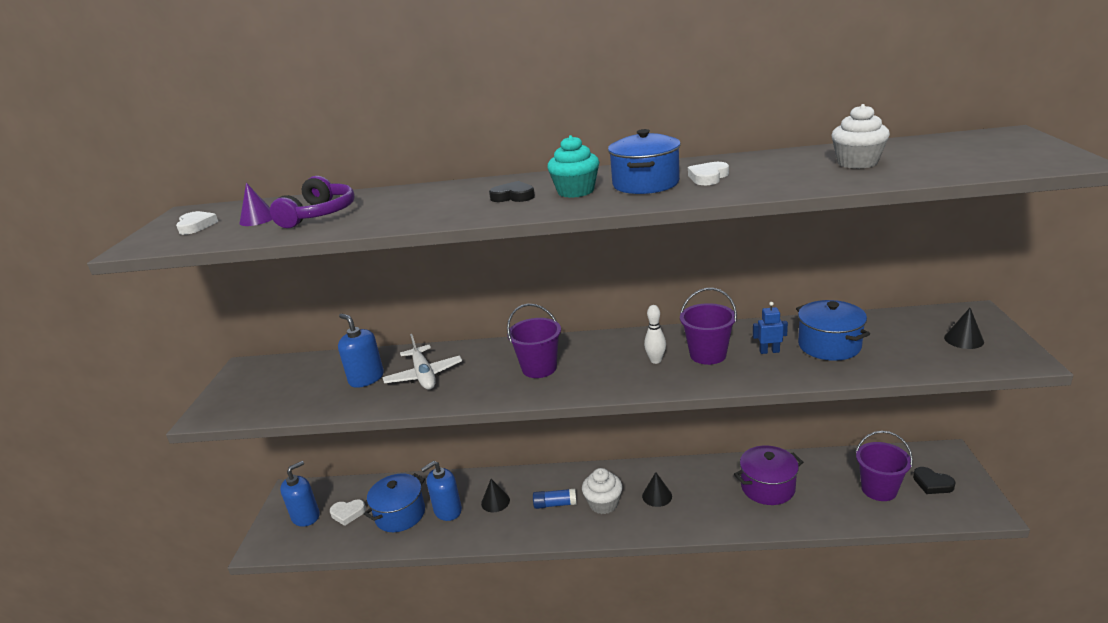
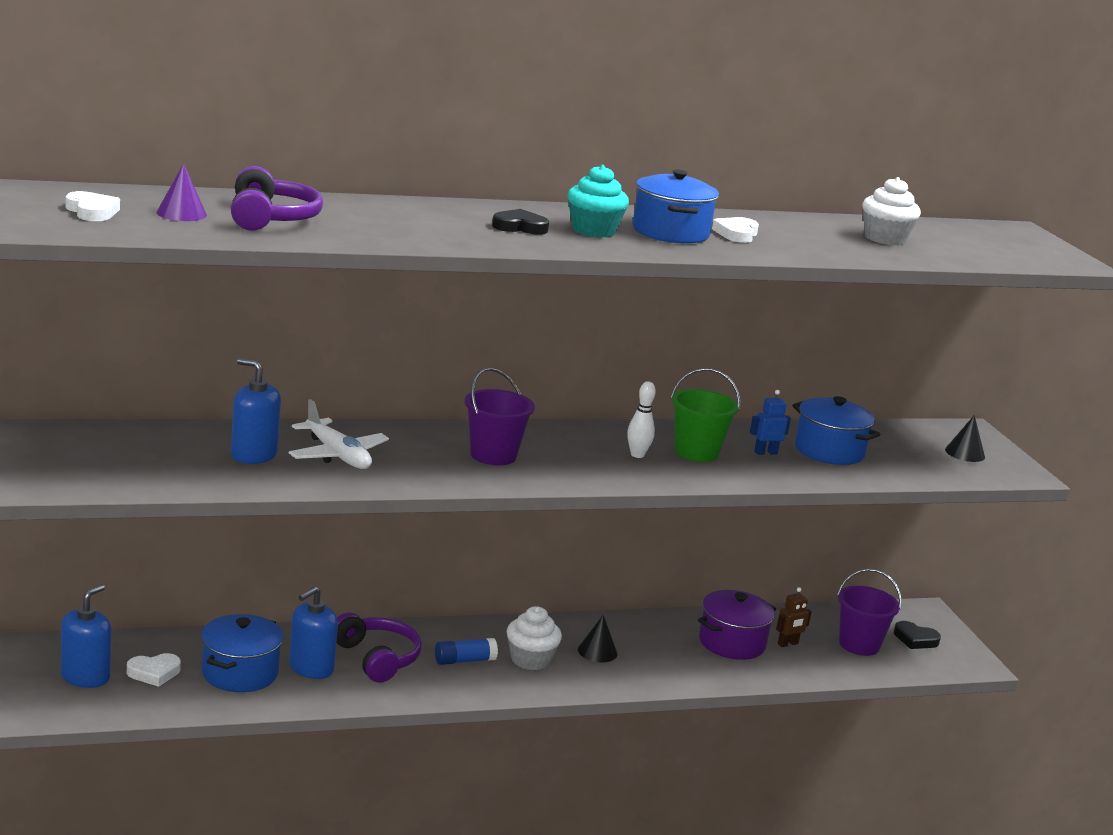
camera: 25 degrees left, 5 degrees down
(495, 501) = (377, 658): black cone -> purple headphones
(708, 355) = (696, 452): purple bucket -> green bucket
(815, 488) = (788, 644): none -> brown robot

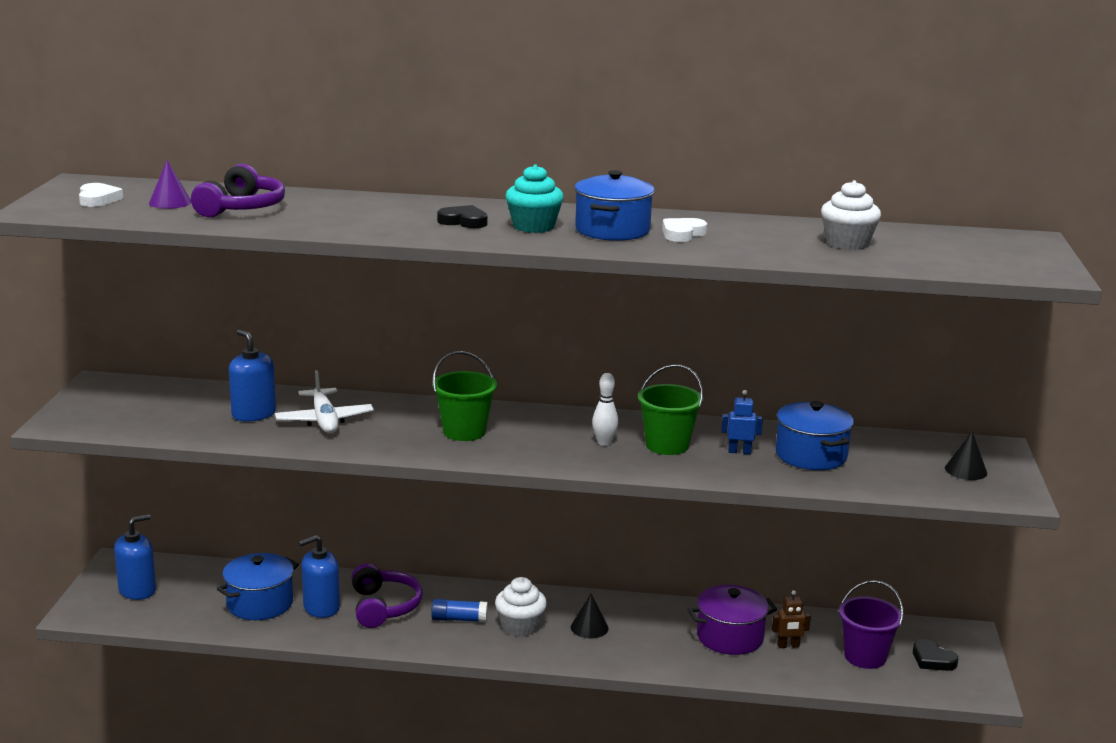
camera: 25 degrees right, 0 degrees up
(154, 673) = (192, 594): white heart -> none
(493, 455) = (464, 432): purple bucket -> green bucket

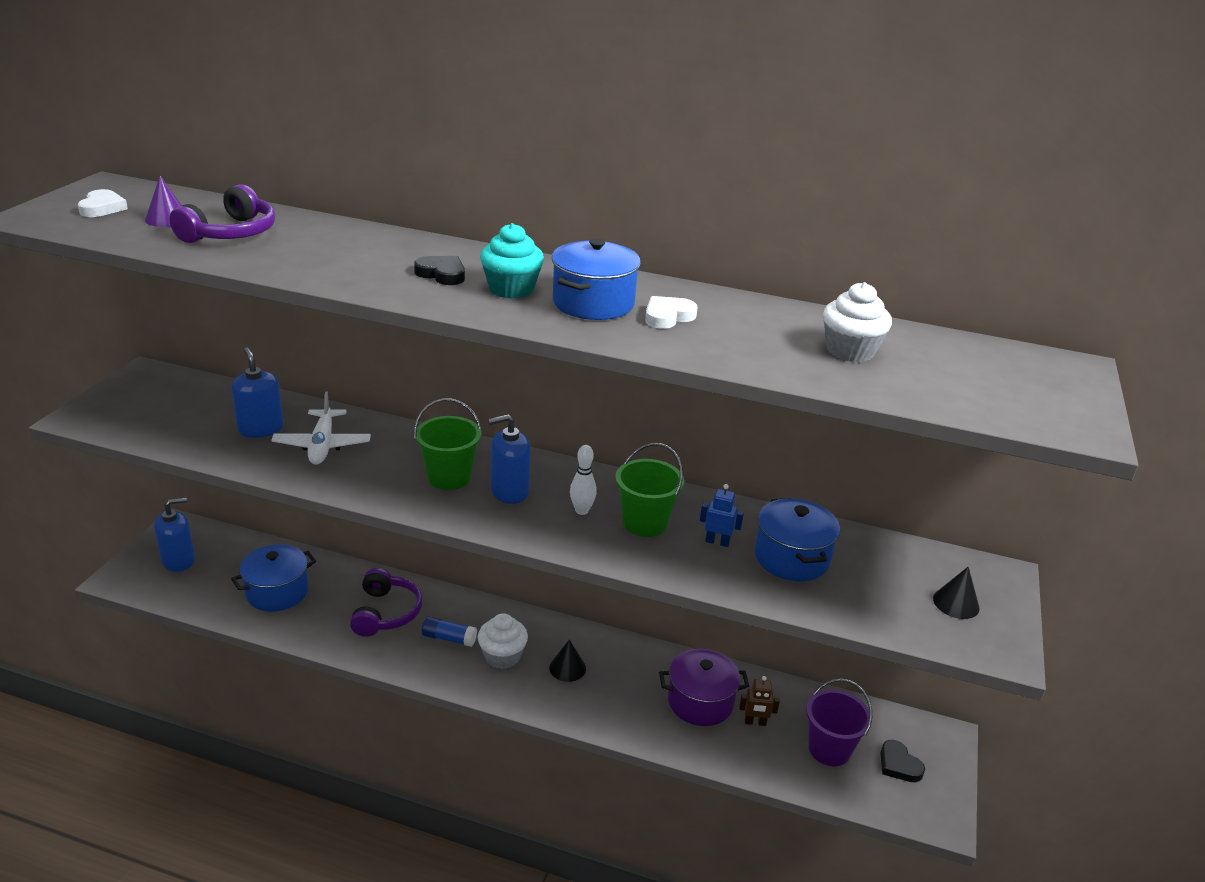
camera: 10 degrees right, 10 degrees up
(321, 608) = (329, 605): blue soap dispenser -> blue soap dispenser (509, 491)

